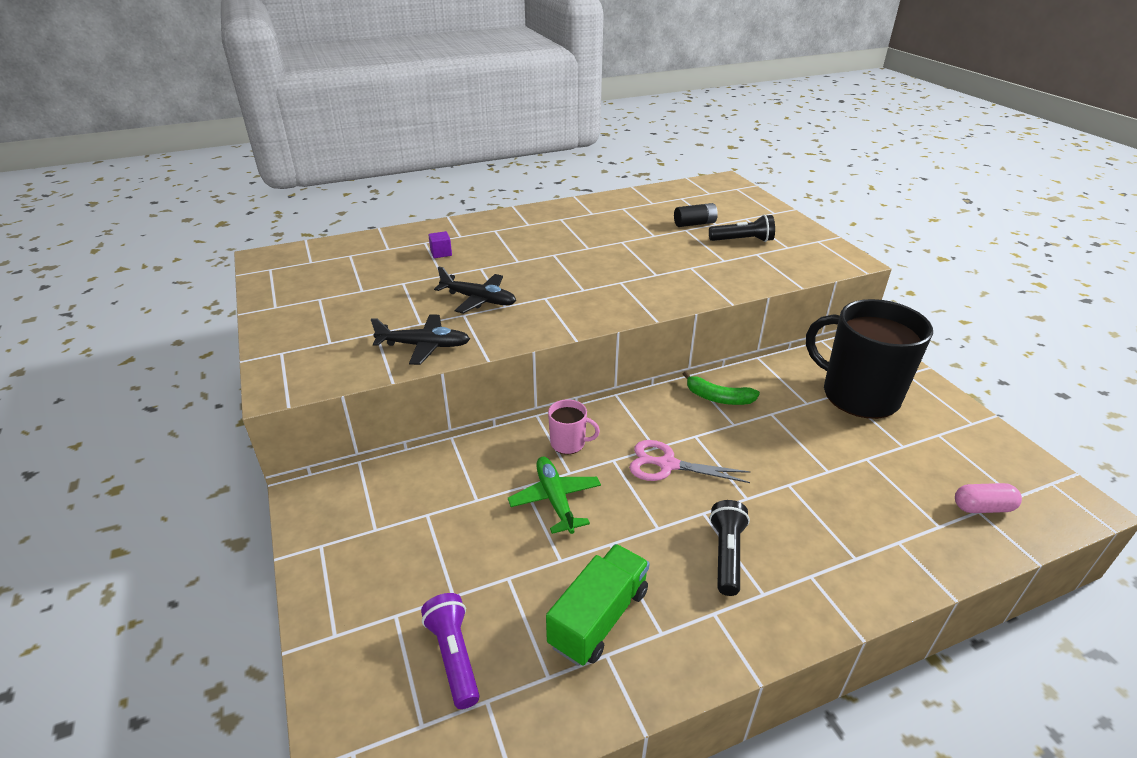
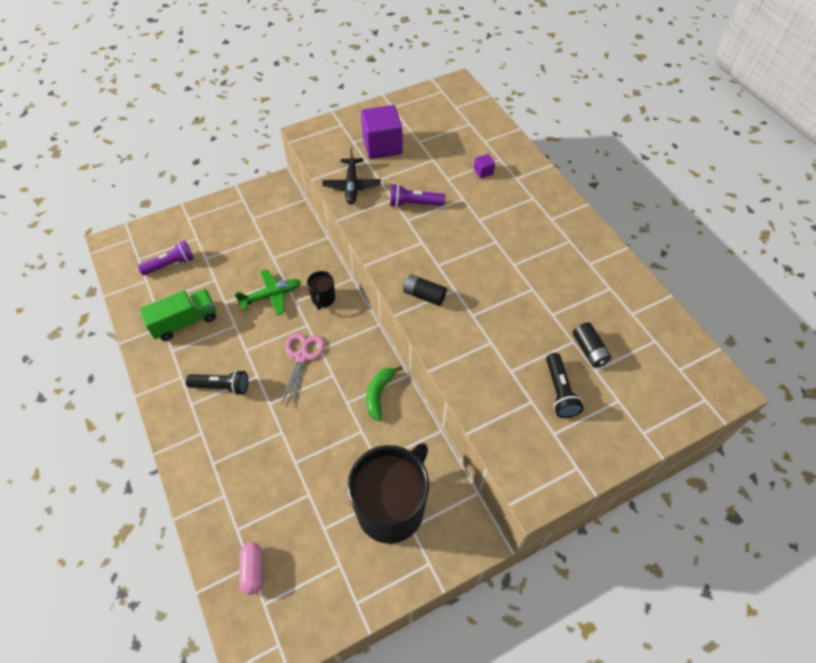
camera: 85 degrees right, 20 degrees up
(353, 318) = (382, 145): none -> purple cube
(478, 299) = (414, 204): black plane -> purple flashlight
(568, 443) = (323, 299): pink mug -> black mug
(599, 617) = (185, 322): green truck -> green truck turned 60 degrees counterclockwise
(628, 300) = (424, 295): none -> black battery

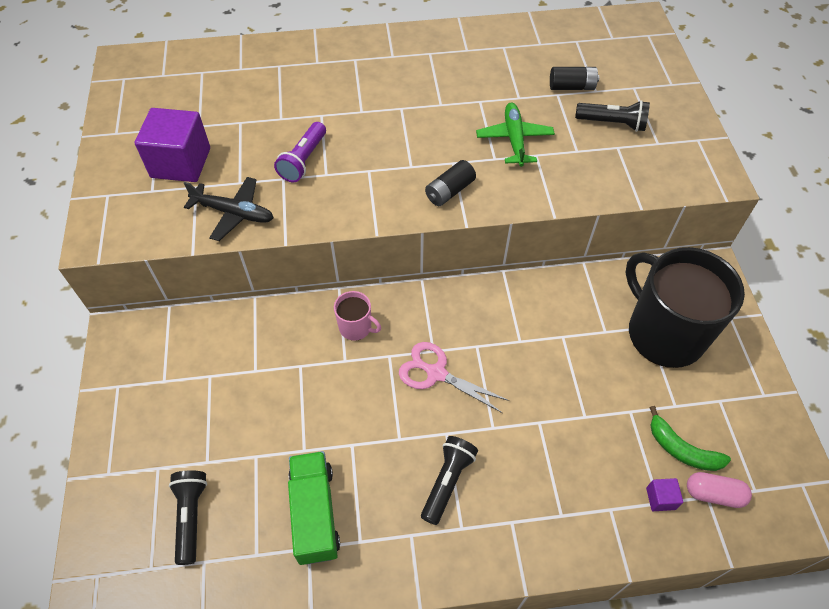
camera: 70 degrees left, 0 degrees up
(171, 264) = (191, 517): purple flashlight -> black flashlight
(271, 296) = (322, 387): green plane -> green plane (514, 139)
(323, 299) = (356, 327): black mug -> pink mug
(379, 394) = (519, 305): green banana -> green banana (681, 449)
(483, 172) = (290, 85): purple cube -> purple cube (660, 498)

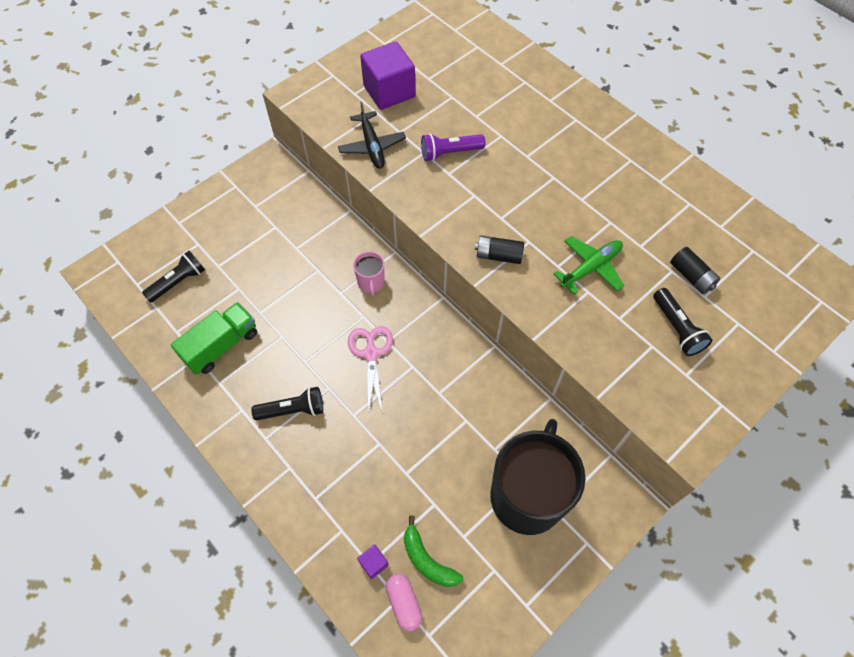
camera: 55 degrees right, 5 degrees up
(681, 449) = (427, 560): green banana -> green banana turned 45 degrees counterclockwise

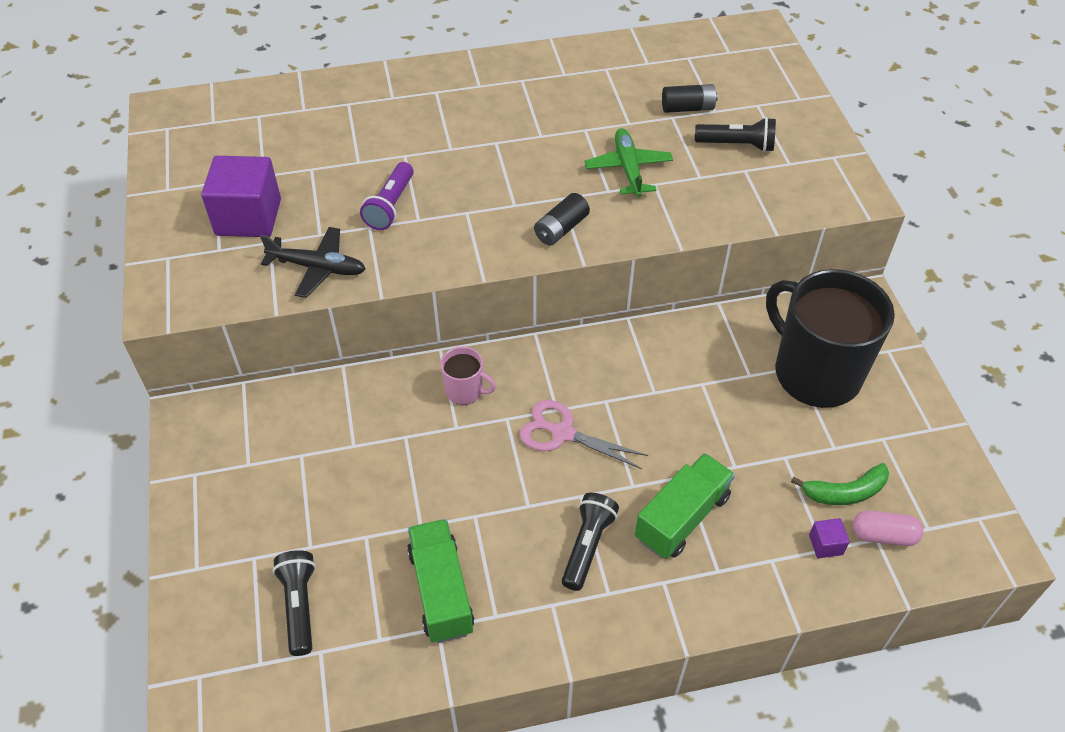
camera: 60 degrees left, 10 degrees down
(345, 457) = (682, 517): none -> green truck

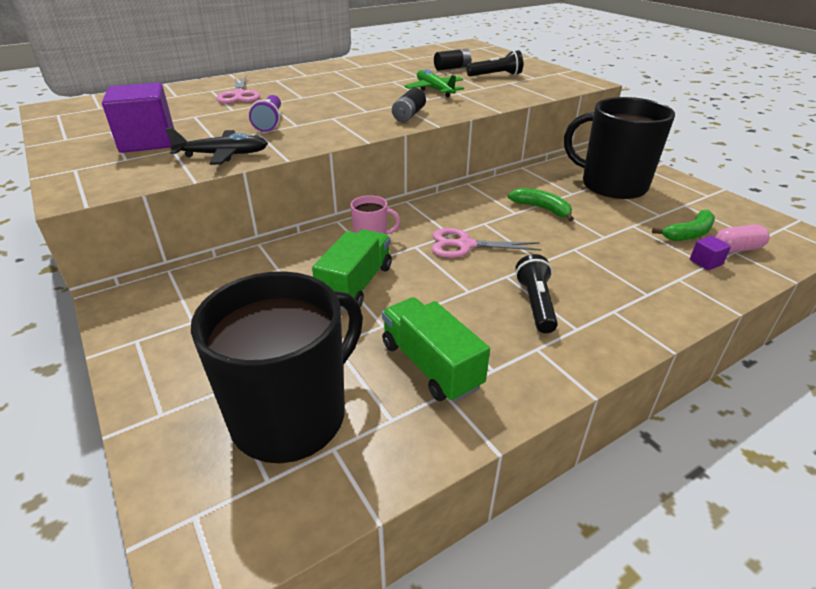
camera: 20 degrees left, 15 degrees down
(299, 606) = (291, 415): black flashlight -> black mug
(377, 125) = (239, 95): none -> pink scissors
(682, 517) = (593, 271): green truck -> green truck (356, 285)
(691, 394) = (542, 209): none -> green banana

